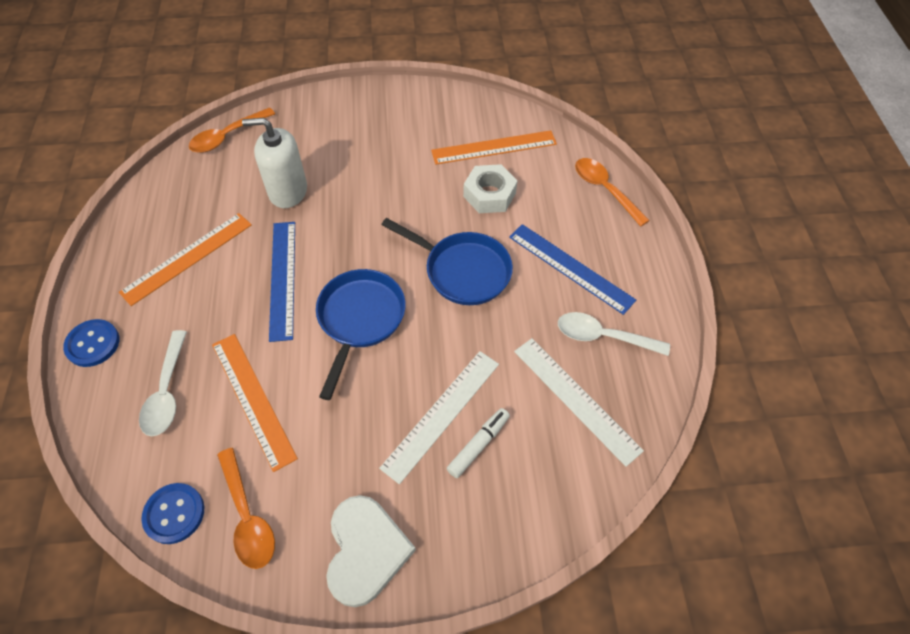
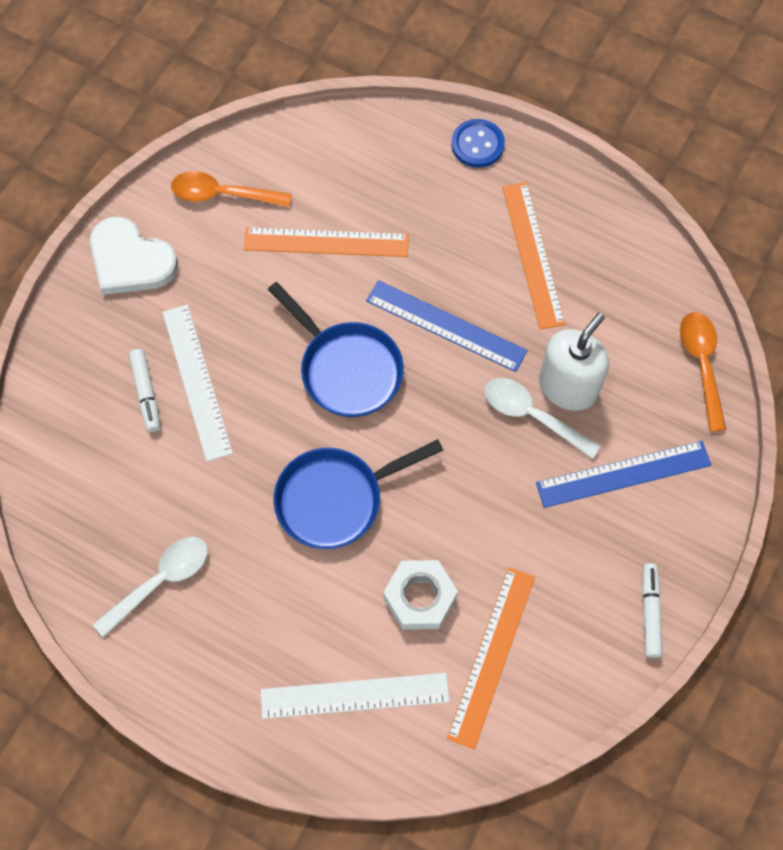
camera: 125 degrees right, 10 degrees up
(167, 392) = (383, 182): white spoon -> white spoon (532, 416)
(174, 514) = (264, 148): blue button -> none
(410, 96) = (650, 612): none -> white marker
(570, 268) = (260, 612): blue ruler -> blue ruler (623, 474)
(576, 399) = (121, 505): white ruler -> white ruler (355, 695)
(605, 190) = (336, 740): orange spoon -> none

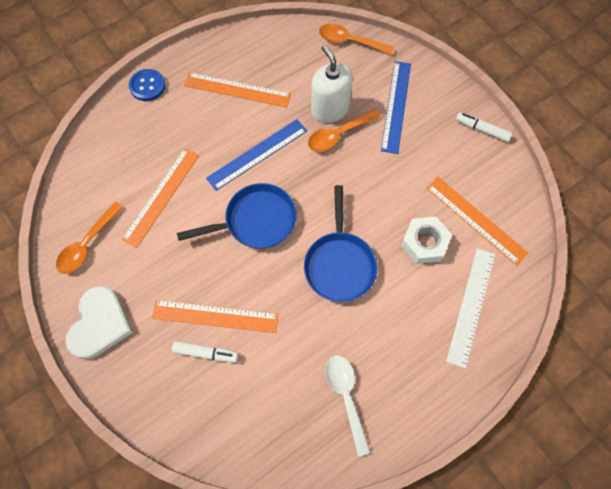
camera: 65 degrees left, 0 degrees up
(130, 260) = (100, 324): white heart -> white heart turned 45 degrees counterclockwise
(197, 381) = (215, 316): white ruler -> orange ruler
(532, 416) = (339, 135): white spoon -> orange spoon

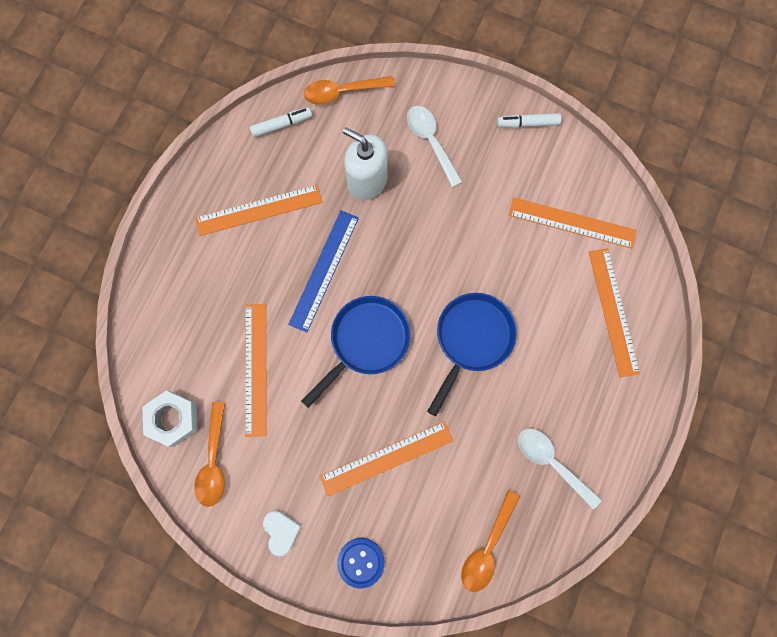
camera: 30 degrees left, 10 degrees up
(100, 324) = (281, 531): white heart -> white heart, size x0.55
(147, 86) = (160, 257): blue button -> blue button (361, 562)
(206, 353) = (400, 498): white marker -> white marker (282, 125)
(339, 135) = (392, 204): orange spoon -> orange spoon (487, 547)
(339, 264) = (472, 339): blue pan -> blue pan turned 120 degrees counterclockwise
(396, 106) = (431, 142): blue ruler -> white spoon
(424, 243) = (538, 273): white nut -> white nut (173, 419)
(471, 306) = (613, 311): white ruler -> orange ruler

